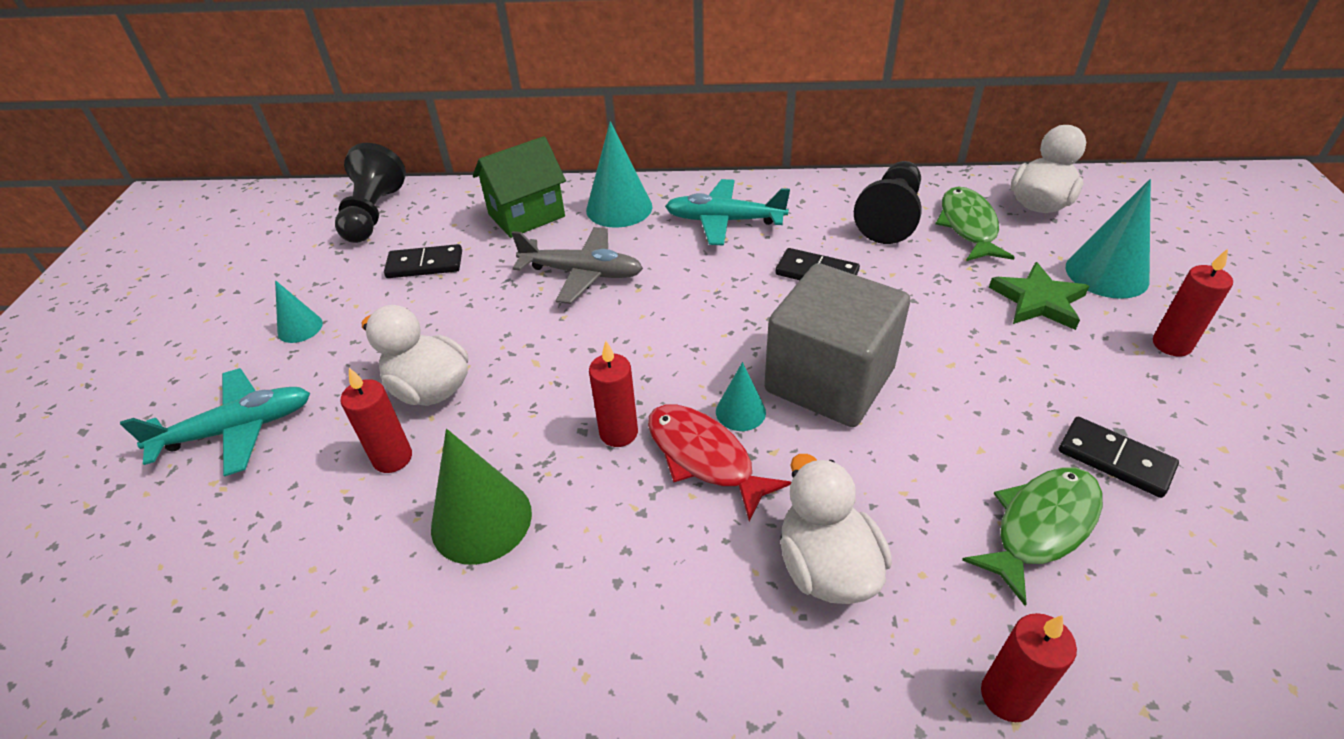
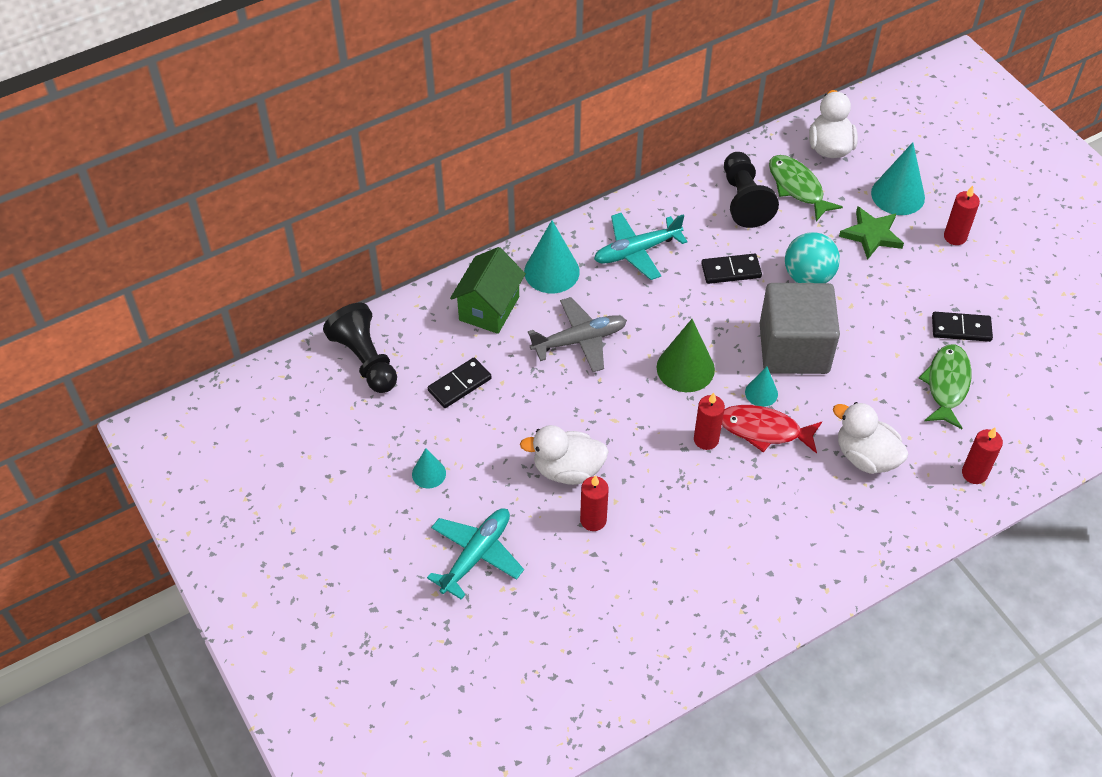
camera: 35 degrees left, 10 degrees up
(481, 520) = (679, 525): green cone -> green cone (685, 368)
(913, 312) = (808, 276): none -> turquoise ball

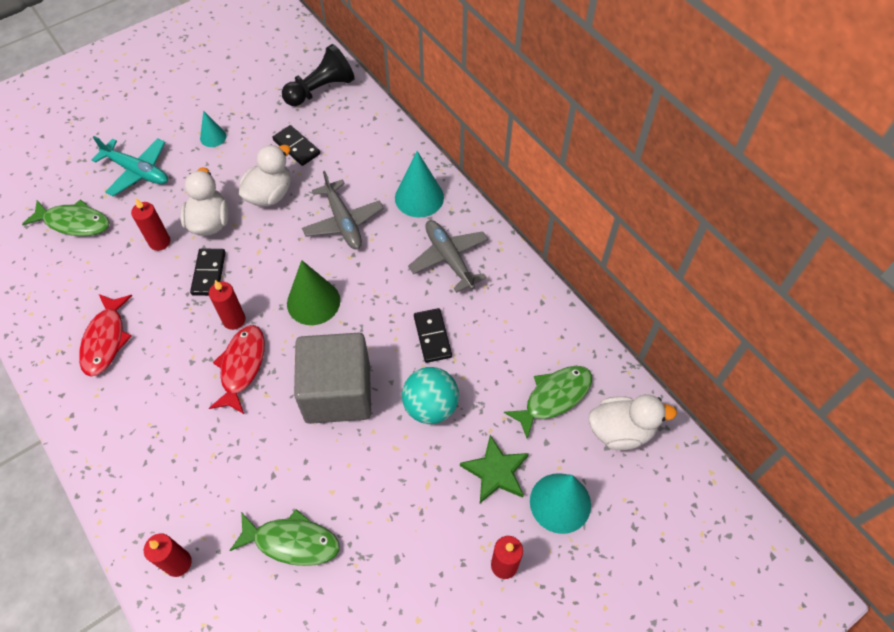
camera: 85 degrees right, 5 degrees up
(489, 308) = (375, 159): green house -> none
(554, 619) = (74, 222): none -> green fish
(636, 251) = (449, 258): turquoise plane -> grey plane
(728, 563) = (106, 340): none -> red fish
(744, 200) = (527, 347): black pawn -> none
(761, 393) = (284, 364): turquoise cone -> none
(865, 456) = (206, 456): white duck -> white duck (270, 194)
(961, 328) = (369, 563): black domino -> black domino (209, 273)

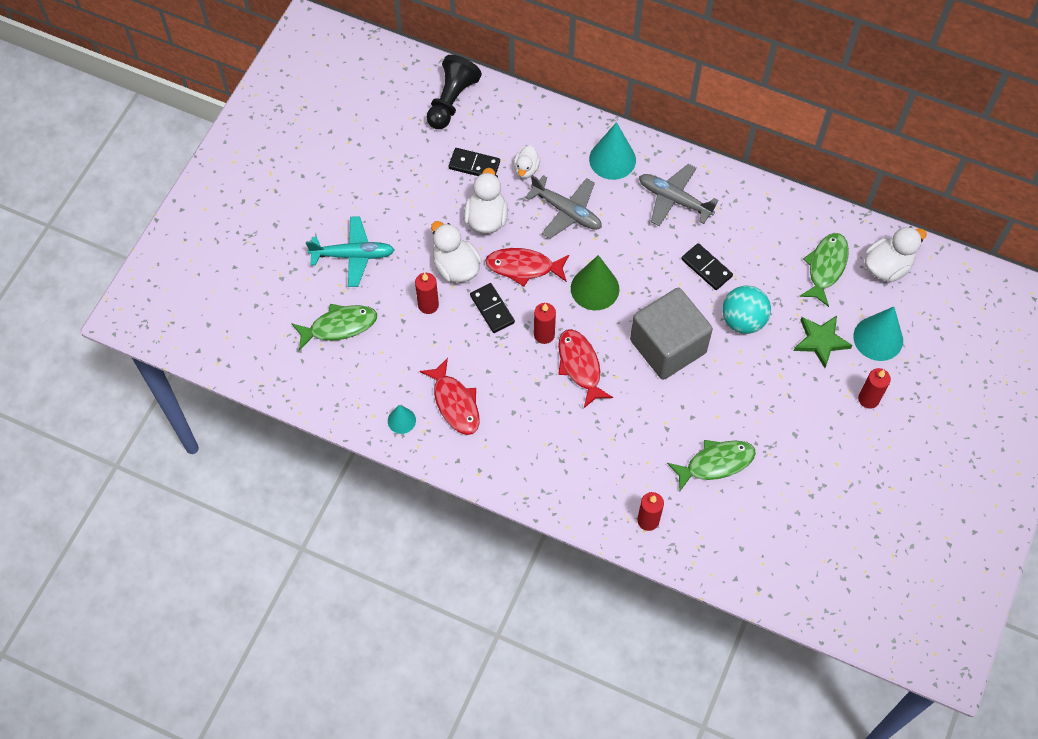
camera: 30 degrees left, 5 degrees up
(213, 137) = (393, 191): turquoise cone -> turquoise cone (401, 420)
(266, 251) = (523, 267): none -> red fish
(337, 170) = (526, 169): none -> white duck

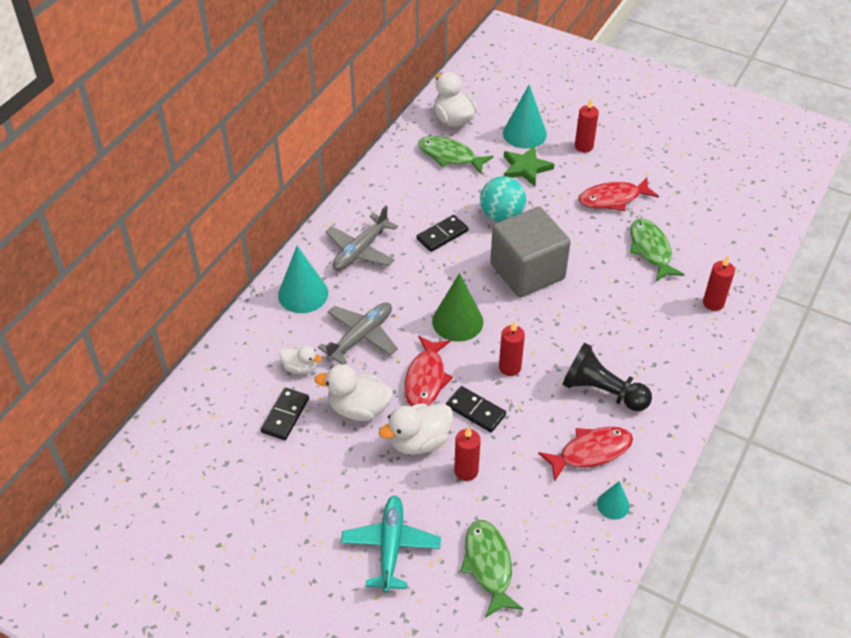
camera: 85 degrees left, 15 degrees down
(451, 100) = (189, 432): black pawn -> black pawn (602, 391)
(492, 309) = (476, 410): black domino -> black domino turned 60 degrees clockwise
(580, 366) = (547, 340): red fish -> red fish (613, 199)

